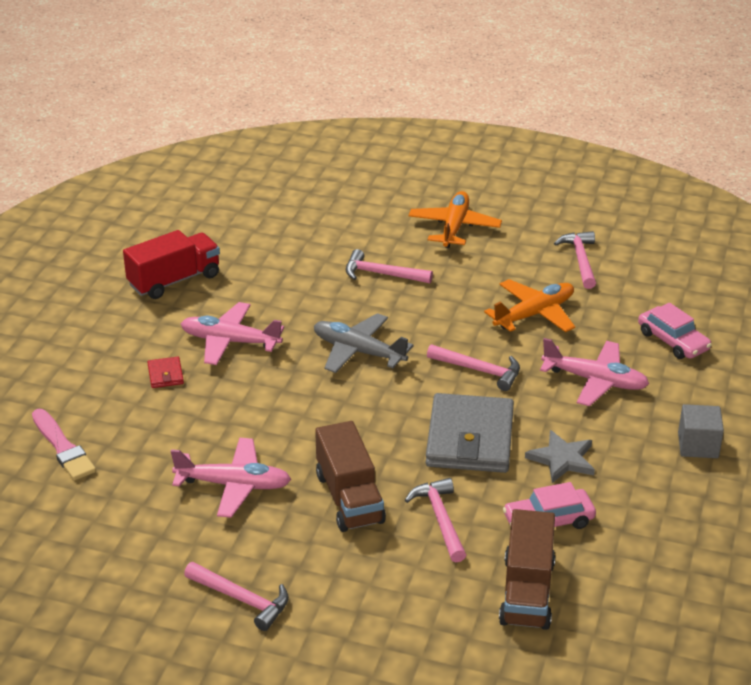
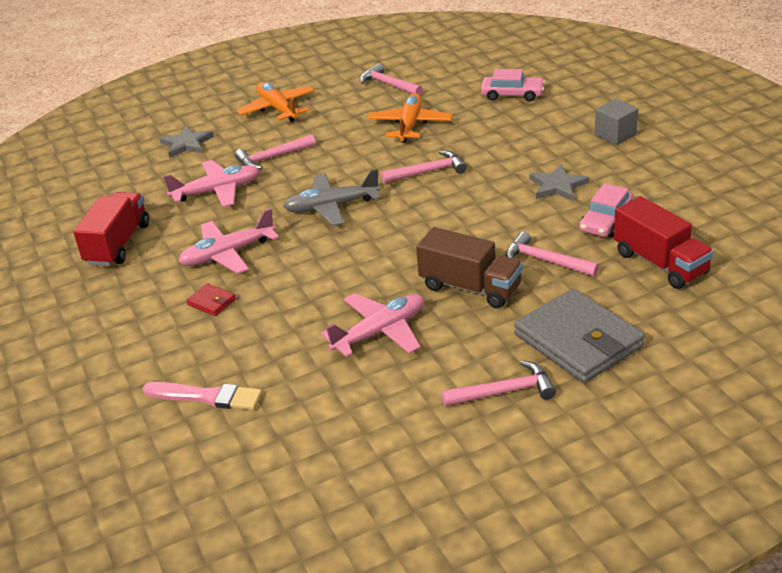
camera: 40 degrees left, 0 degrees up
(339, 218) = (187, 144): none -> grey star
(470, 438) = (486, 209): grey wallet -> grey wallet (578, 341)
(527, 592) = (660, 263): brown truck -> red truck
(595, 381) = (505, 137): pink plane -> pink plane (217, 191)

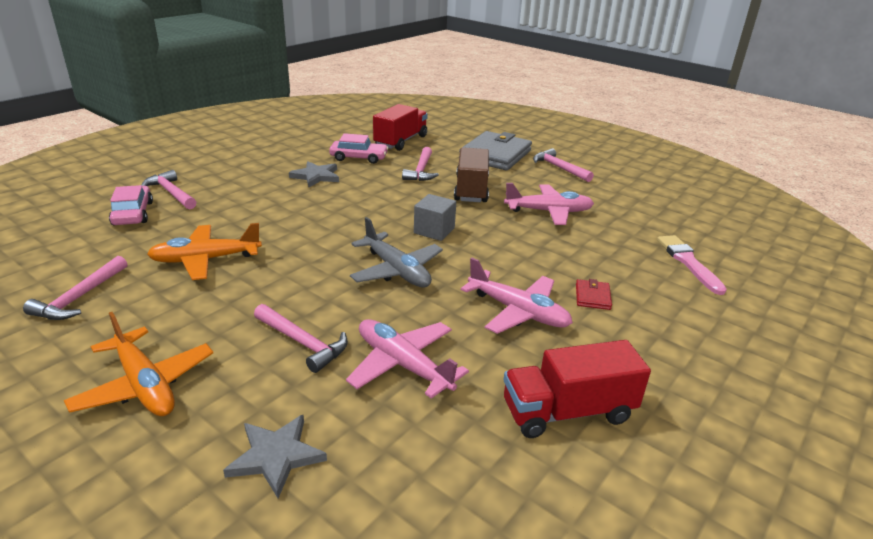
camera: 120 degrees left, 5 degrees down
(277, 109) = (145, 385): orange plane -> orange plane turned 75 degrees counterclockwise
(380, 332) = (549, 212): pink plane -> pink plane turned 150 degrees clockwise
(428, 172) = (309, 232): pink hammer -> pink hammer (171, 193)
(615, 135) = (224, 164): grey cube -> grey cube (434, 231)

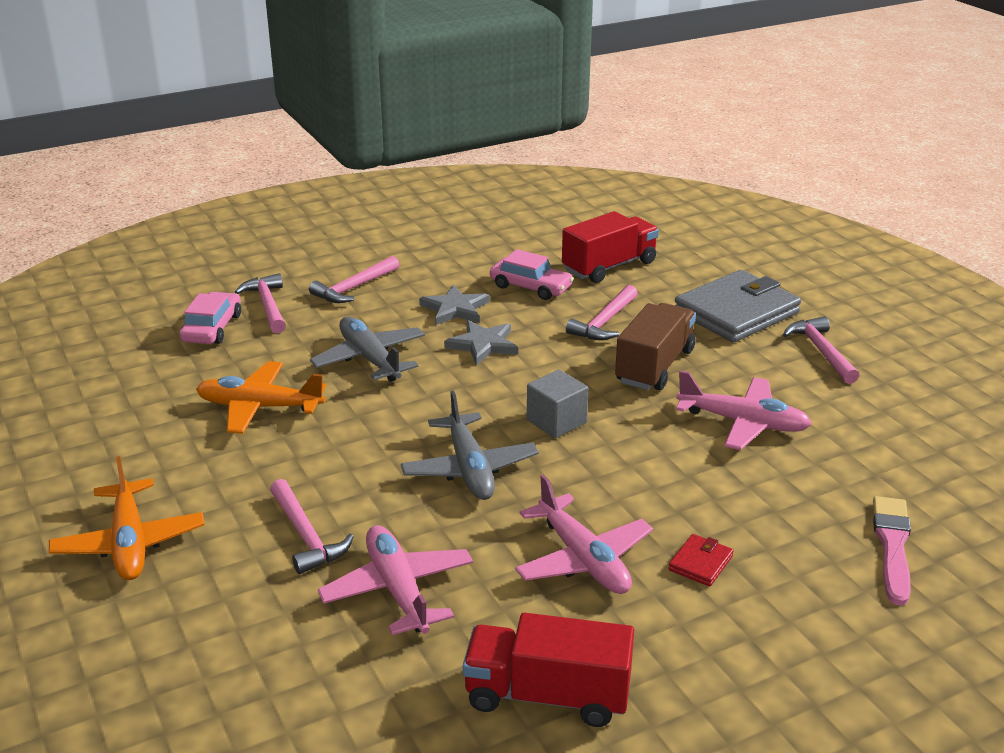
camera: 25 degrees right, 0 degrees up
(80, 297) = (113, 427): pink hammer -> pink hammer (354, 288)
(274, 214) = (370, 359): none -> grey plane
(276, 456) = (211, 651): grey star -> grey star (483, 345)

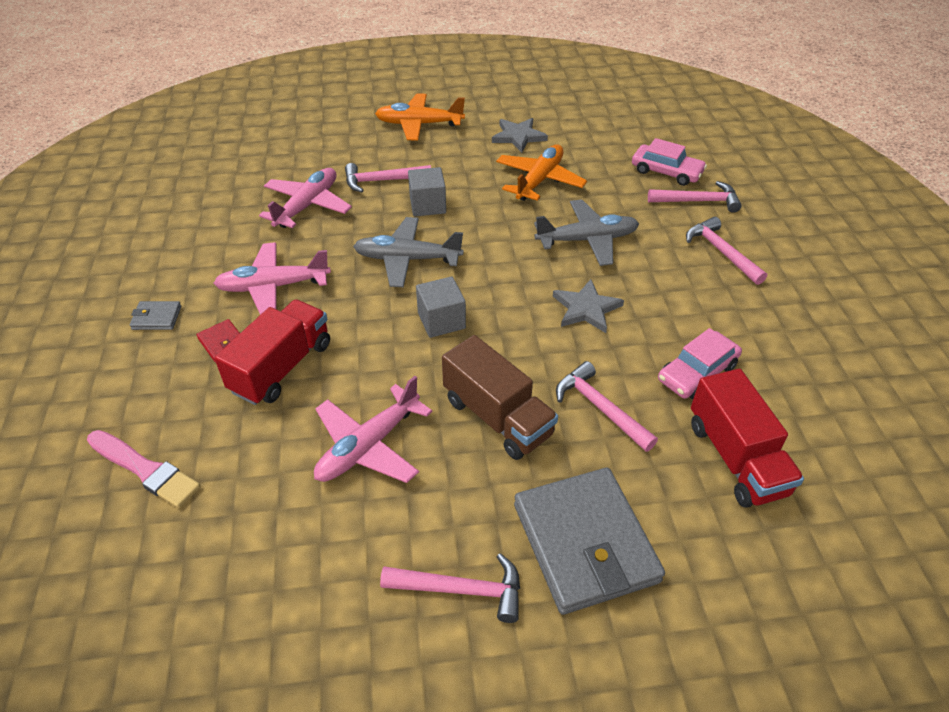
camera: 110 degrees right, 15 degrees up
(350, 480) = (427, 205): none -> grey cube
(398, 590) = (307, 205): pink plane -> pink plane turned 60 degrees counterclockwise
(455, 309) = (662, 306): grey star -> grey star (518, 137)
(547, 696) = (180, 240): red truck -> red truck (281, 367)
(706, 641) = (157, 318): none -> grey wallet

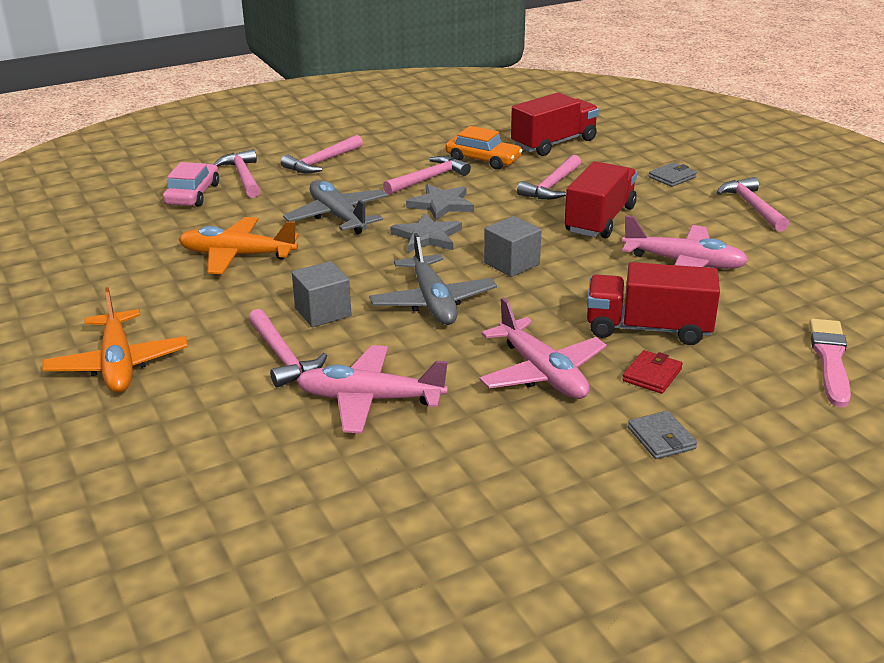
camera: 110 degrees left, 15 degrees down
(497, 417) = (600, 220): brown truck -> red truck
(518, 137) = (137, 284): grey star -> grey star (427, 237)
(585, 543) = (672, 177): grey wallet -> grey wallet, size x0.42
(654, 315) = (428, 179): none -> pink hammer
(697, 373) = (483, 159): pink car -> orange car

